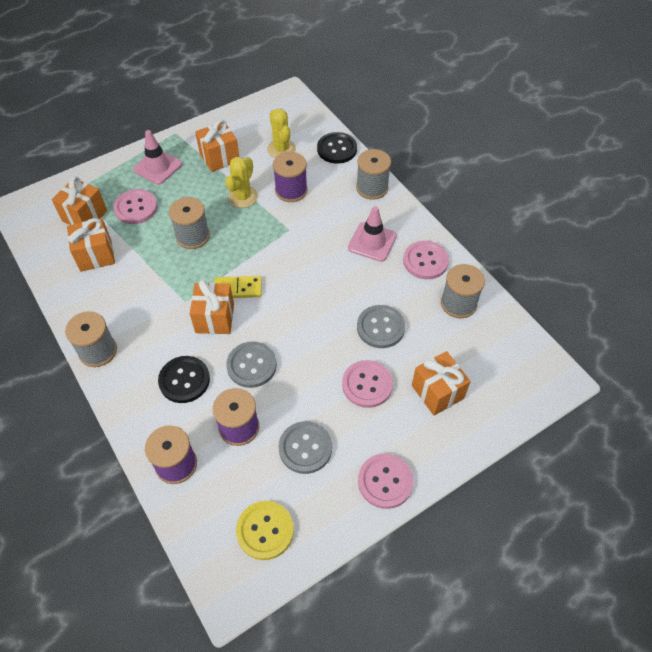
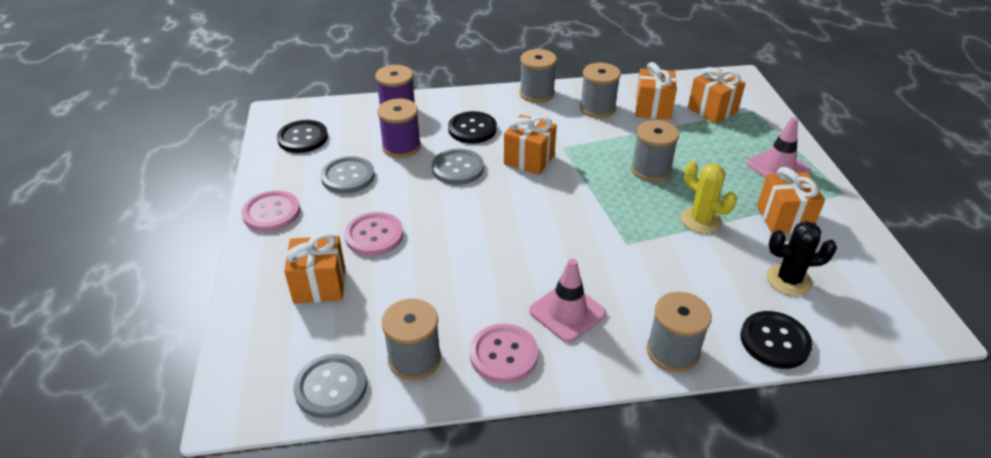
camera: 115 degrees right, 15 degrees down
(109, 294) = (597, 108): none -> grey spool
(136, 208) = (712, 141): pink button -> none
(238, 288) = (558, 182): yellow domino -> none
(265, 530) = (303, 138): yellow button -> black button
(281, 149) = (788, 280): yellow cactus -> black cactus
(291, 190) = (697, 265): purple spool -> none
(380, 327) = (433, 271): grey button -> grey button (331, 387)

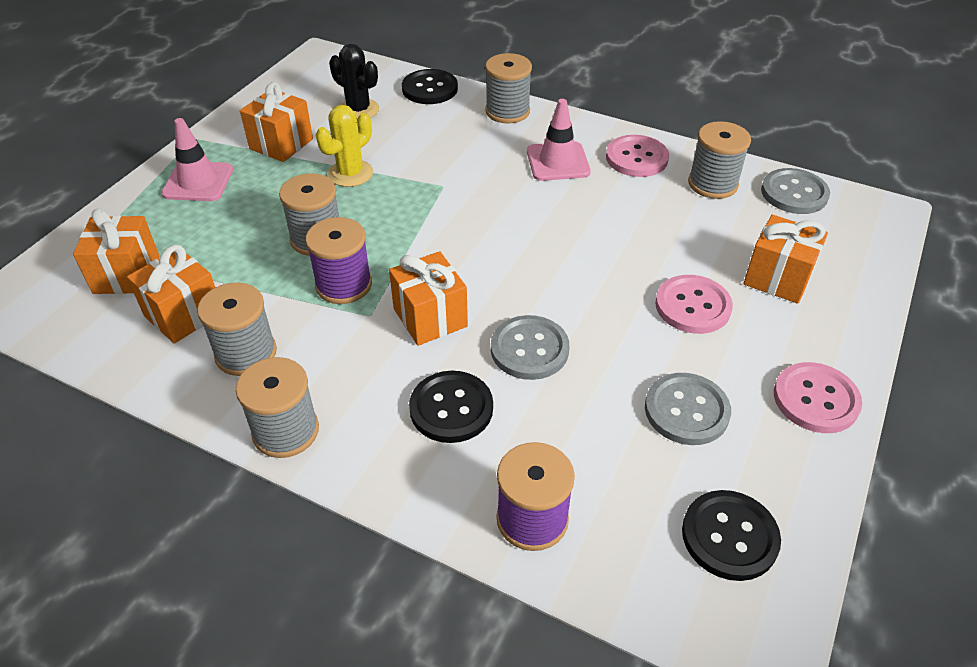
camera: 145 degrees left, 5 degrees up
(401, 146) = (578, 429): purple spool -> purple spool (344, 285)
(701, 220) = (350, 173): yellow cactus -> yellow cactus turned 45 degrees clockwise

